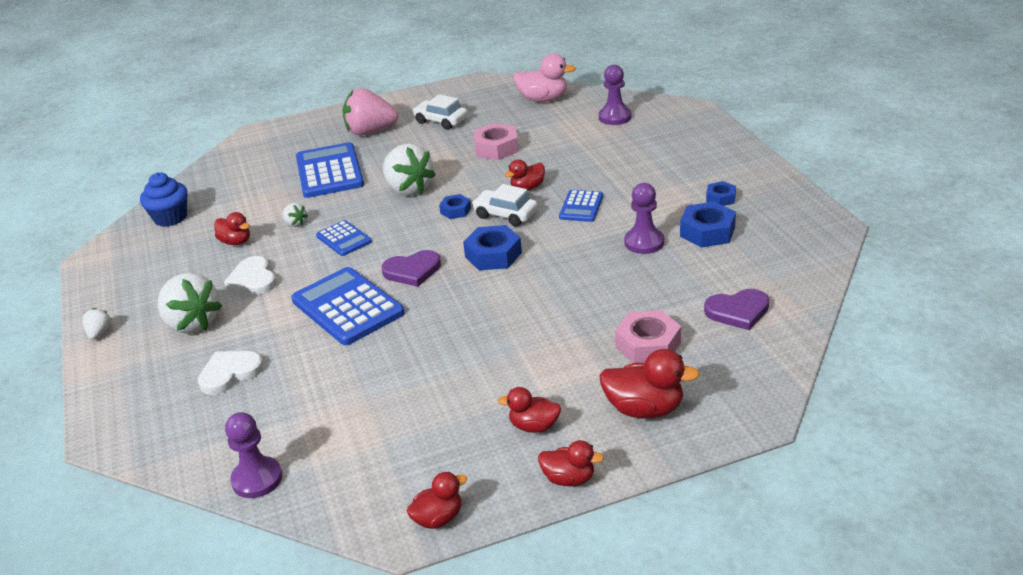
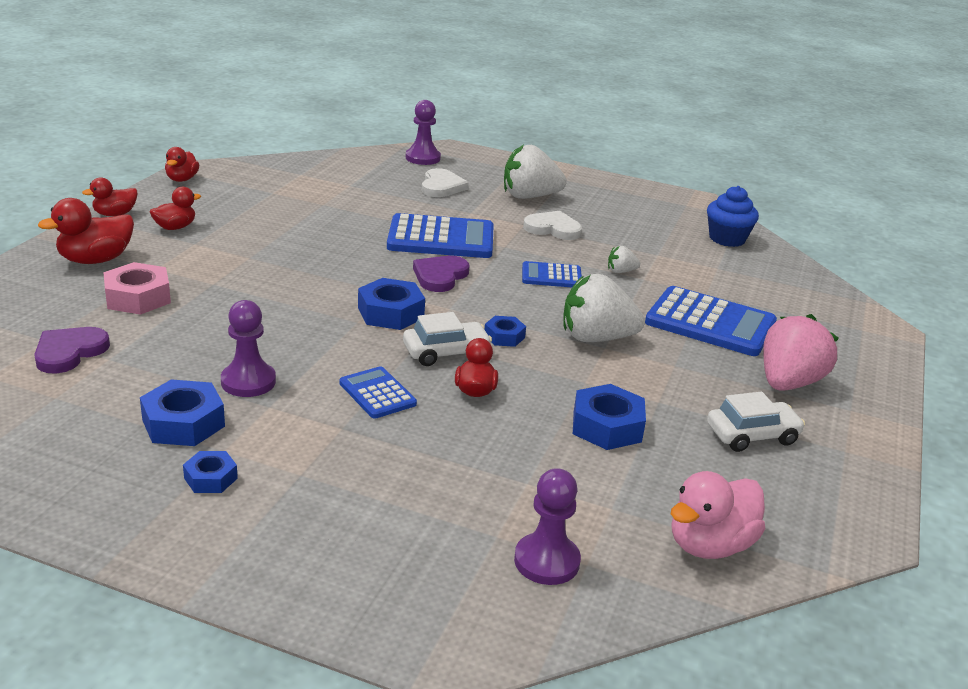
camera: 125 degrees right, 5 degrees down
(99, 333) = (574, 175): white strawberry -> none
(236, 242) = (631, 243): red duck -> none
(257, 479) = (322, 161): purple pawn -> purple pawn (423, 158)
(496, 148) = (607, 426): pink nut -> blue nut

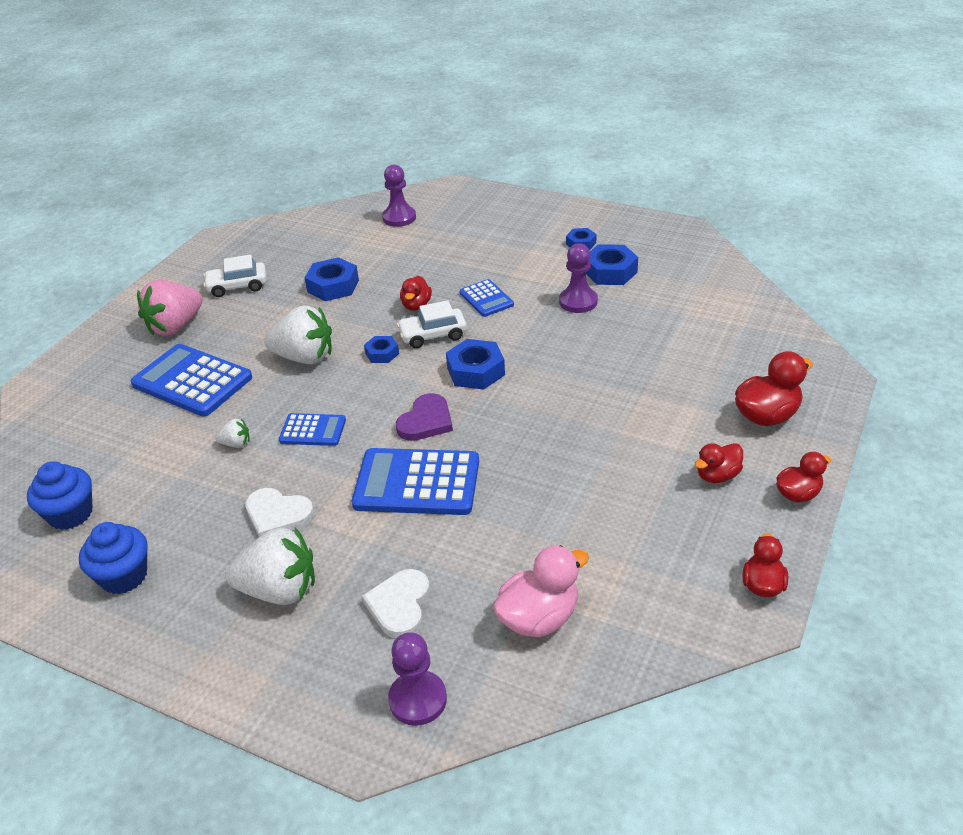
camera: 170 degrees left, 10 degrees up
(69, 352) = (717, 316): purple heart -> none
(138, 297) = (698, 372): pink nut -> none
(649, 208) = (124, 576): none -> blue cupcake
(709, 545) = (309, 228): pink duck -> pink duck (539, 618)

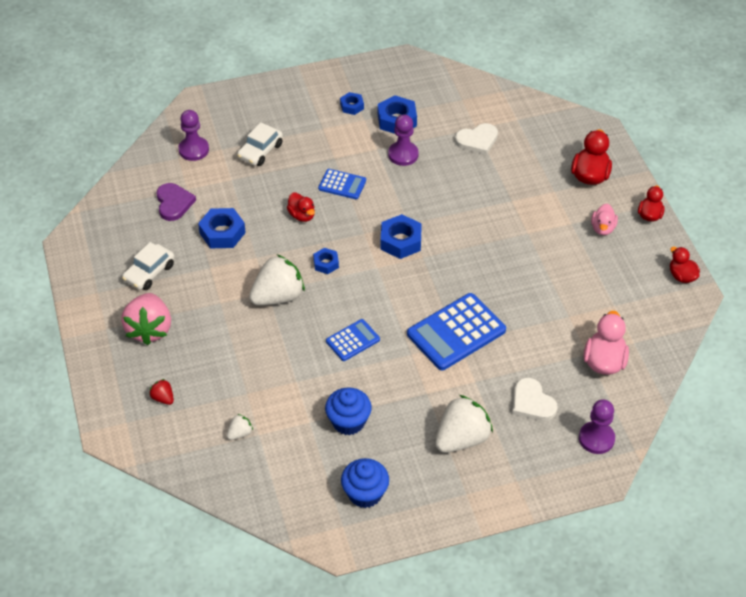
camera: 45 degrees left, 10 degrees up
(70, 514) = (277, 487): blue cupcake -> blue cupcake (348, 422)
(106, 383) = (163, 398): none -> red strawberry
(192, 381) = (224, 359): blue calculator -> none
(236, 443) = (316, 379): white strawberry -> white strawberry (240, 433)
(277, 515) = (403, 402): white heart -> white heart (477, 140)
(426, 421) = (413, 292): purple heart -> purple heart (174, 203)
(433, 335) = (341, 231): white car -> white car (260, 151)
(717, 475) = (602, 228): red duck -> pink duck

